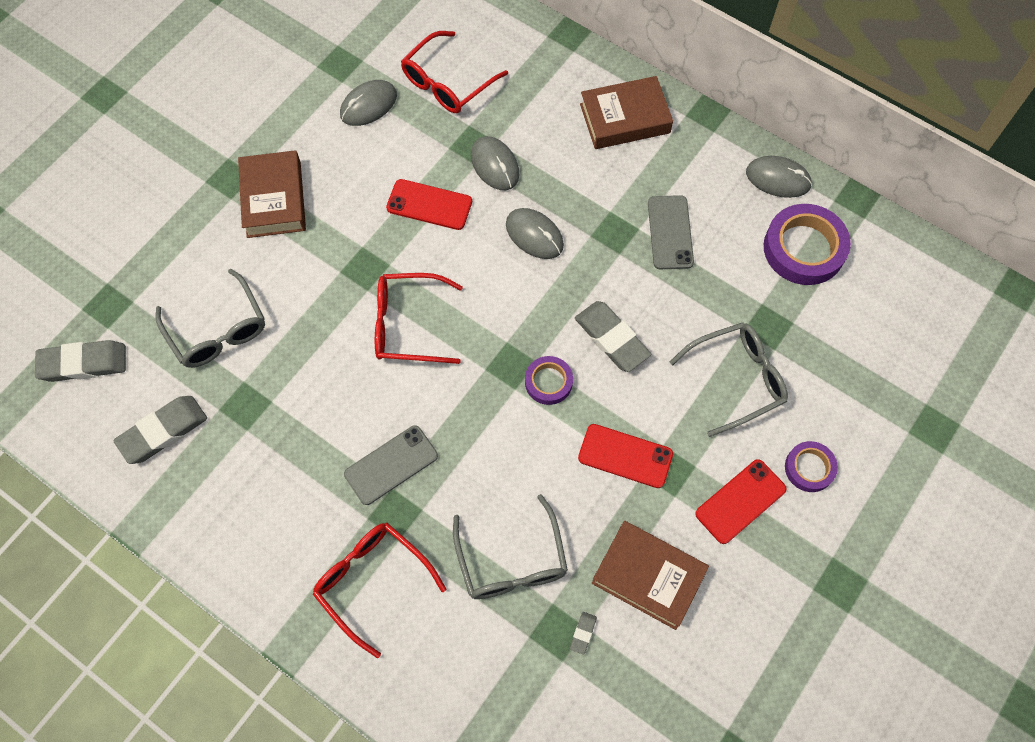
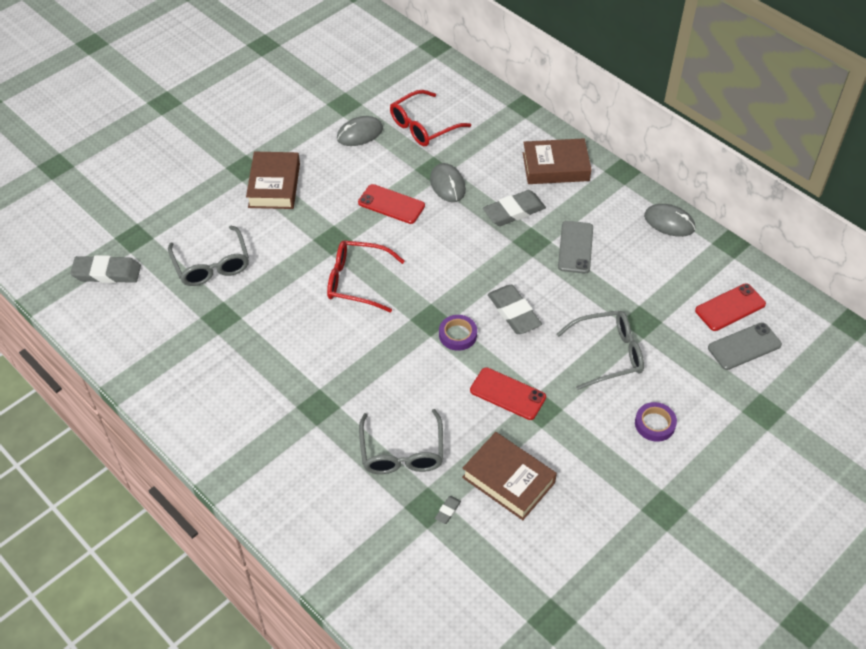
camera: 10 degrees right, 15 degrees down
(163, 431) = (155, 326): grey eraser -> grey eraser (514, 211)
(372, 582) = (290, 450): red glasses -> none
(391, 465) = (322, 373): grey phone -> grey phone (744, 346)
(534, 235) = (468, 235): grey mouse -> none
(740, 501) = (594, 439): red phone -> red phone (730, 307)
(804, 248) = (681, 272): purple tape -> none

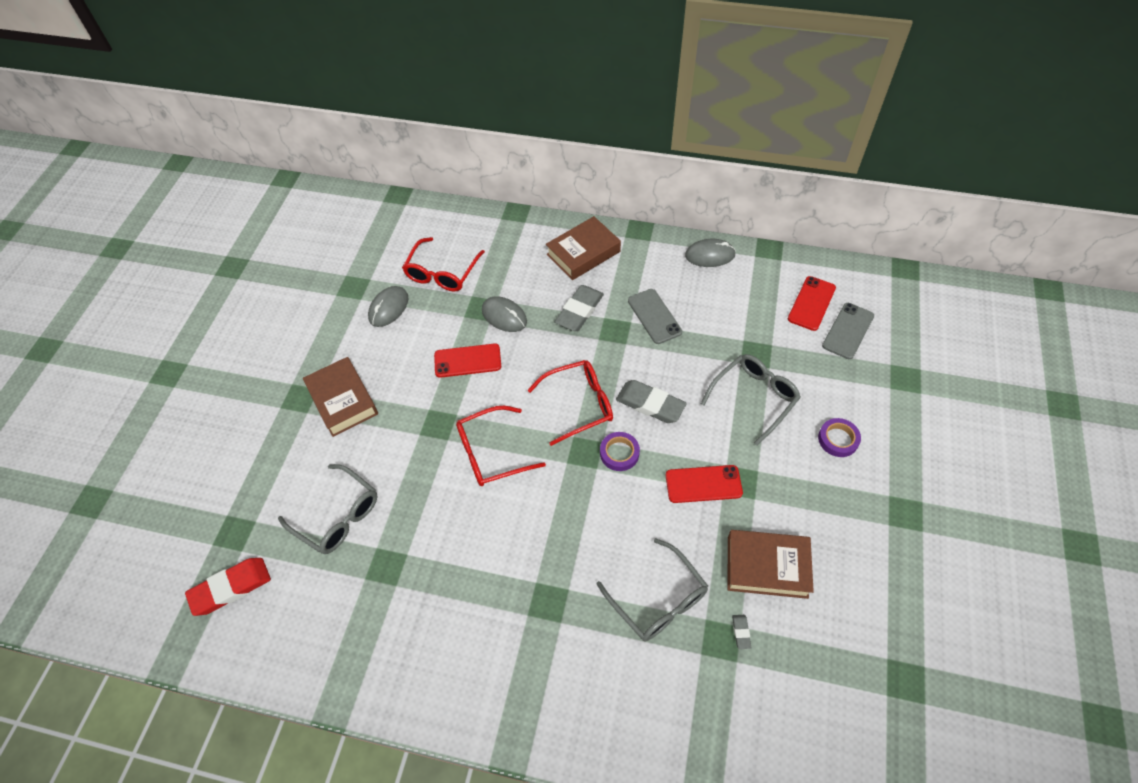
camera: 30 degrees left, 5 degrees up
(107, 273) = (231, 588): grey eraser -> red eraser
(454, 282) = (579, 404): none -> red glasses

